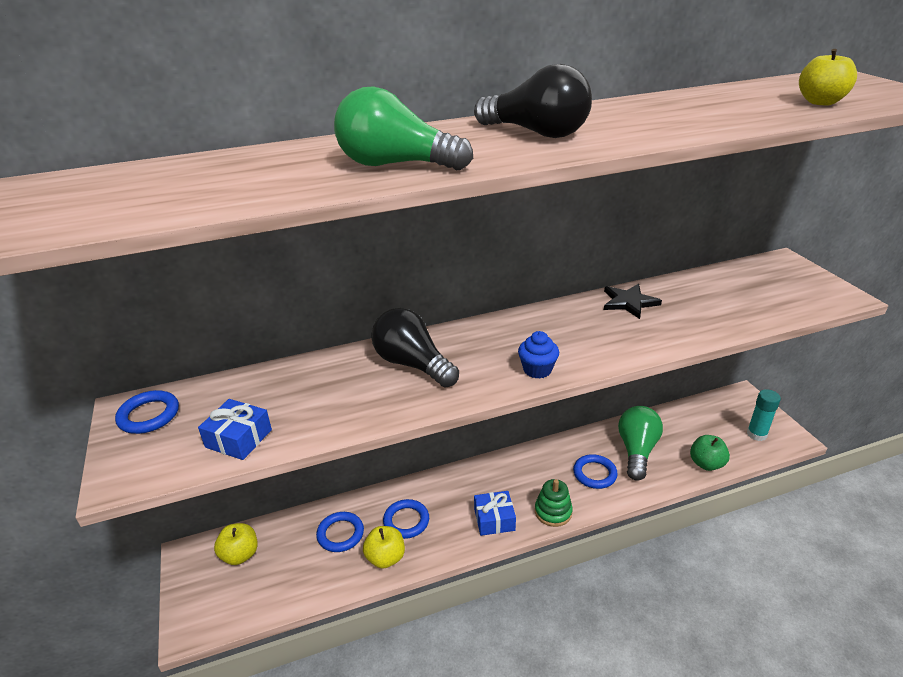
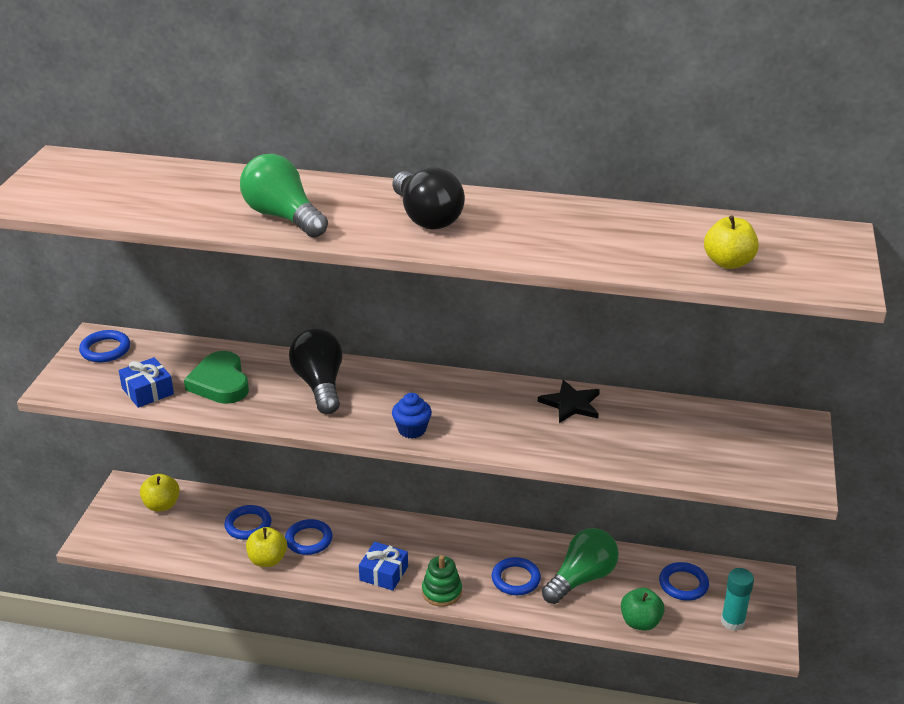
camera: 30 degrees right, 0 degrees up
(312, 399) = (220, 383): none -> green heart
(701, 423) = (683, 584): none -> blue ring

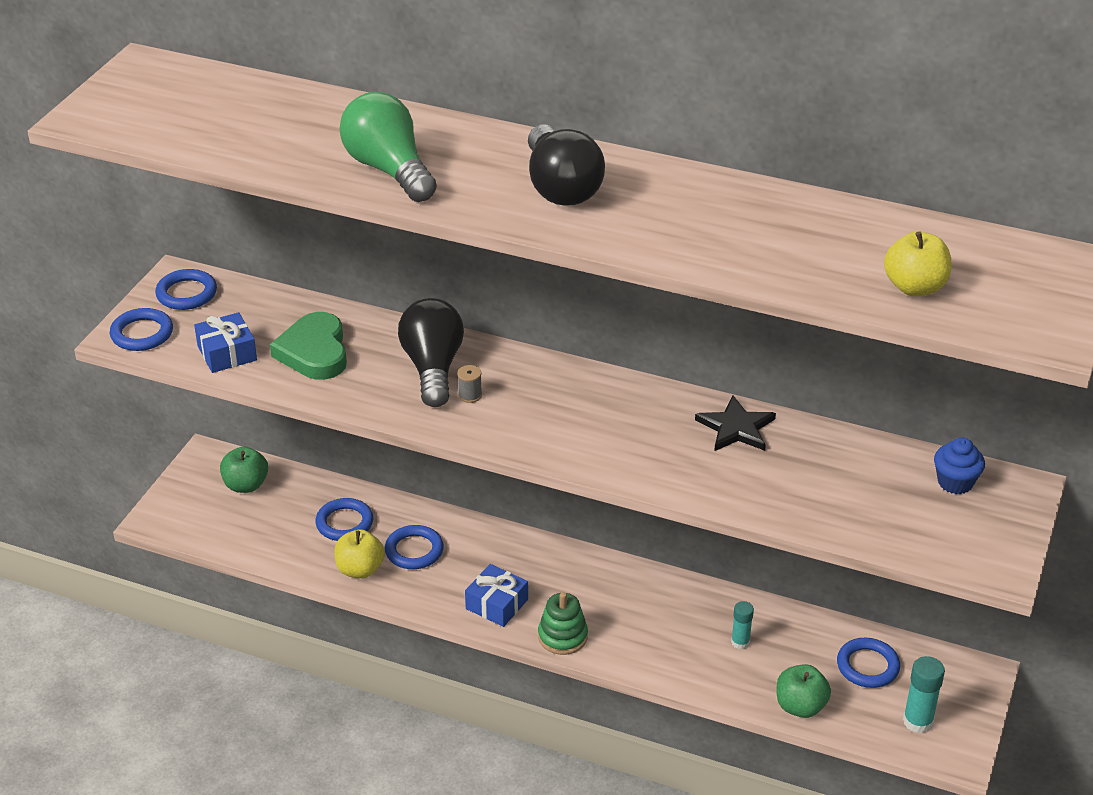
camera: 10 degrees right, 5 degrees up
(162, 505) = (246, 485): yellow apple -> green apple
(354, 402) = (470, 395): none -> grey spool
(412, 430) = (531, 439): blue cupcake -> blue cupcake (955, 482)
(516, 579) = (657, 632): blue ring -> blue ring (142, 333)
(581, 578) = (740, 642): green light bulb -> turquoise glue stick

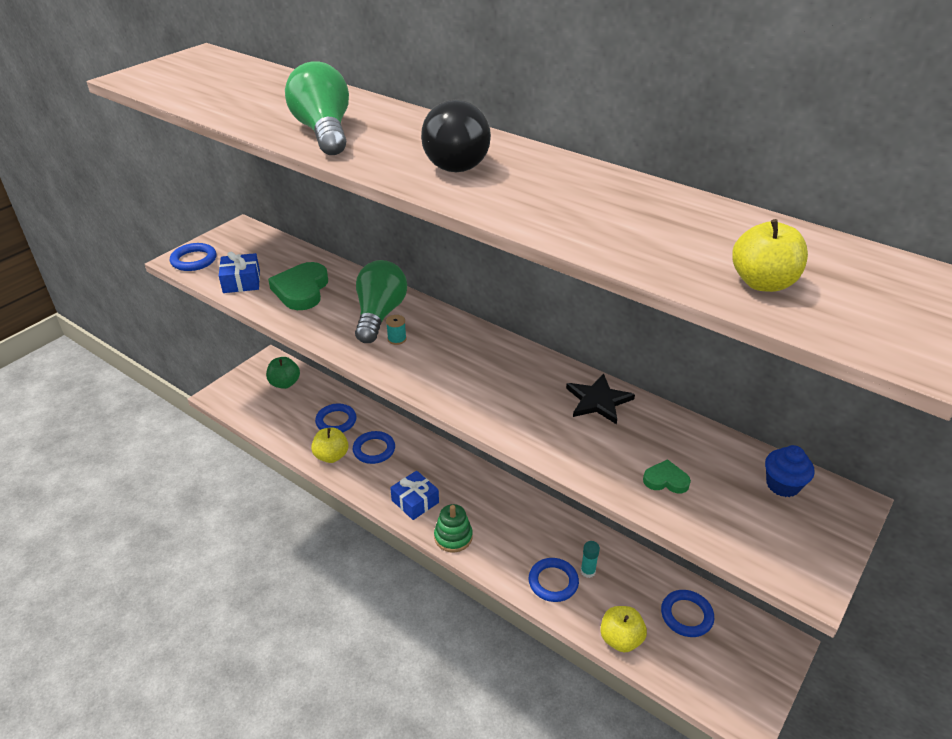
camera: 15 degrees right, 0 degrees up
(186, 293) = (240, 239): blue ring -> blue ring (553, 582)
(433, 368) = (379, 315): black light bulb -> green light bulb
(470, 395) = (397, 339): grey spool -> turquoise spool
(800, 706) = (620, 639): green apple -> yellow apple
(835, 500) = (666, 480): none -> green heart
(918, 721) = (718, 677): turquoise glue stick -> none

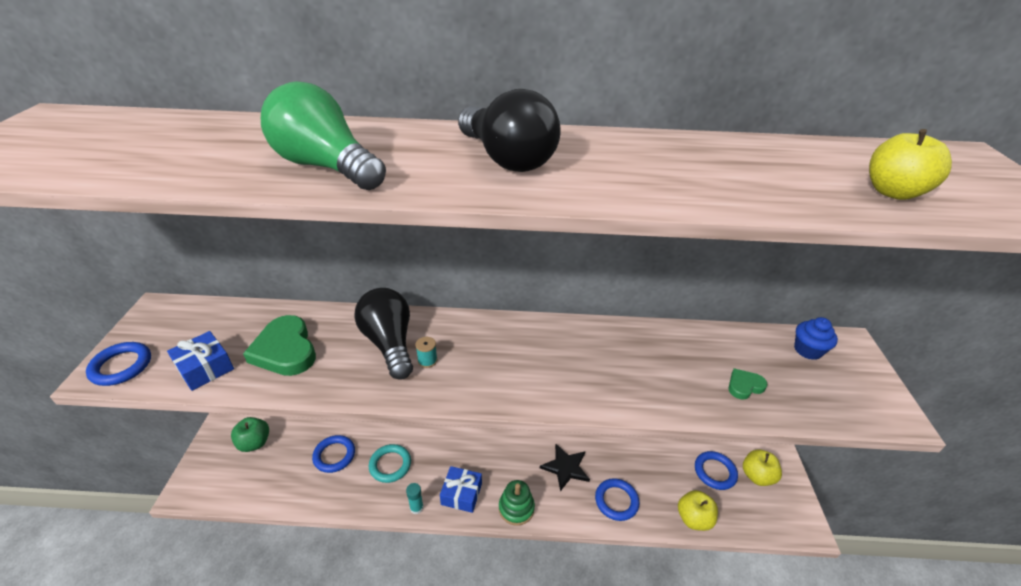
camera: 35 degrees left, 0 degrees up
(331, 456) = (354, 492): yellow apple -> yellow apple (757, 476)
(374, 450) = (390, 465): blue ring -> turquoise ring
(379, 315) = (389, 343): green light bulb -> black light bulb
(588, 571) = (631, 477): turquoise glue stick -> turquoise glue stick (416, 508)
(598, 401) = (637, 342): black star -> black star (565, 468)

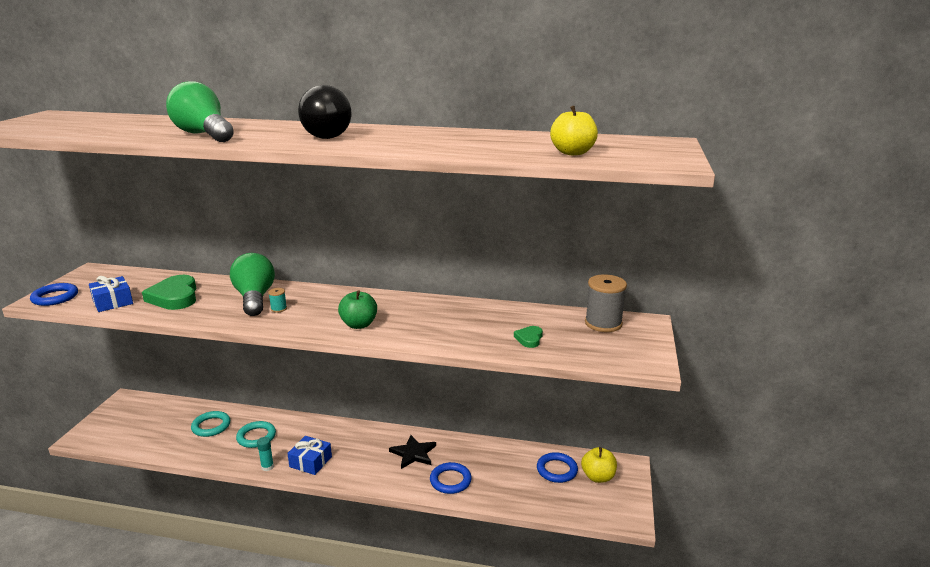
camera: 10 degrees right, 15 degrees down
(254, 443) = (148, 412): green apple -> green apple (359, 325)
(334, 455) = (211, 426): blue ring -> turquoise ring
(389, 343) = (255, 298): black light bulb -> green light bulb
(516, 508) = (355, 476): green stacking toy -> none
(693, 518) = (519, 500): yellow apple -> none
(744, 386) = (529, 339): green heart -> green heart turned 60 degrees counterclockwise
(807, 350) = (603, 323): blue cupcake -> grey spool

